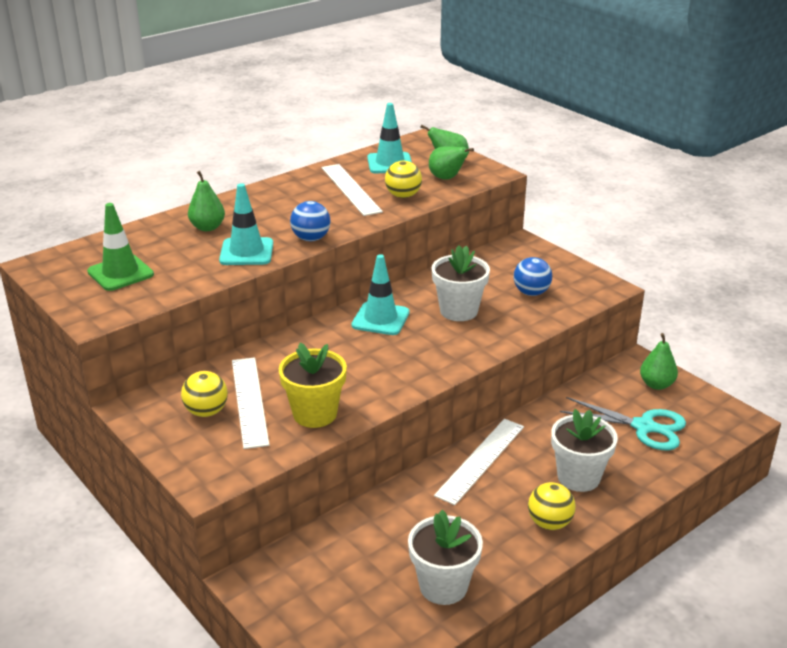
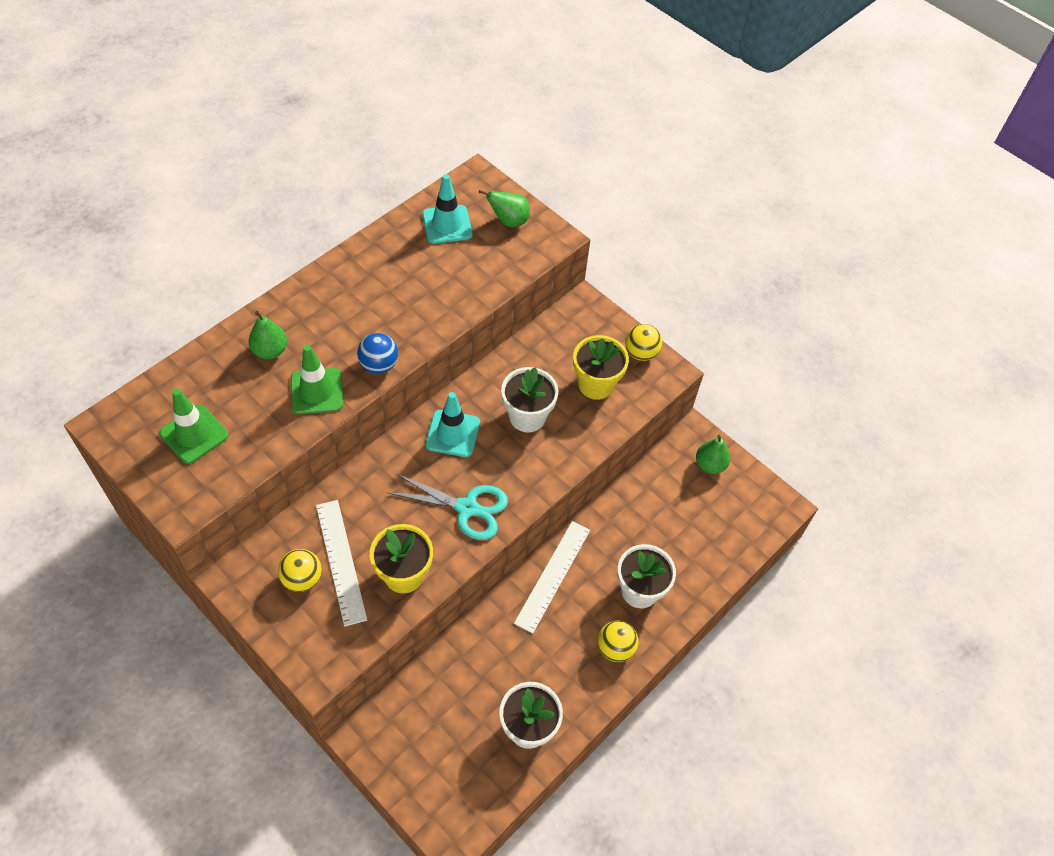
camera: 10 degrees left, 25 degrees up
(246, 252) = (316, 391): turquoise traffic cone -> green traffic cone
(350, 189) = (410, 274): white ruler -> none
(403, 196) = (465, 284): yellow ball -> yellow ball (641, 353)
(447, 178) = (508, 250): green pear -> none
(531, 292) = (596, 384): blue ball -> yellow flower pot
(643, 427) = (697, 522): turquoise scissors -> turquoise scissors (467, 508)

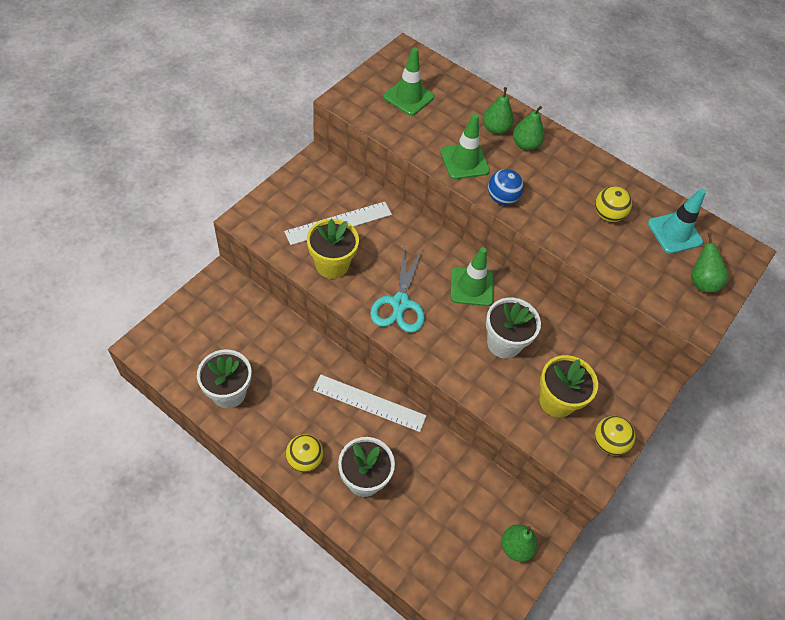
camera: 80 degrees right, 0 degrees up
(301, 326) = (525, 145): none -> green pear
(302, 579) = (321, 202): yellow ball -> yellow ball (607, 215)
(452, 433) = (471, 286): turquoise traffic cone -> green traffic cone

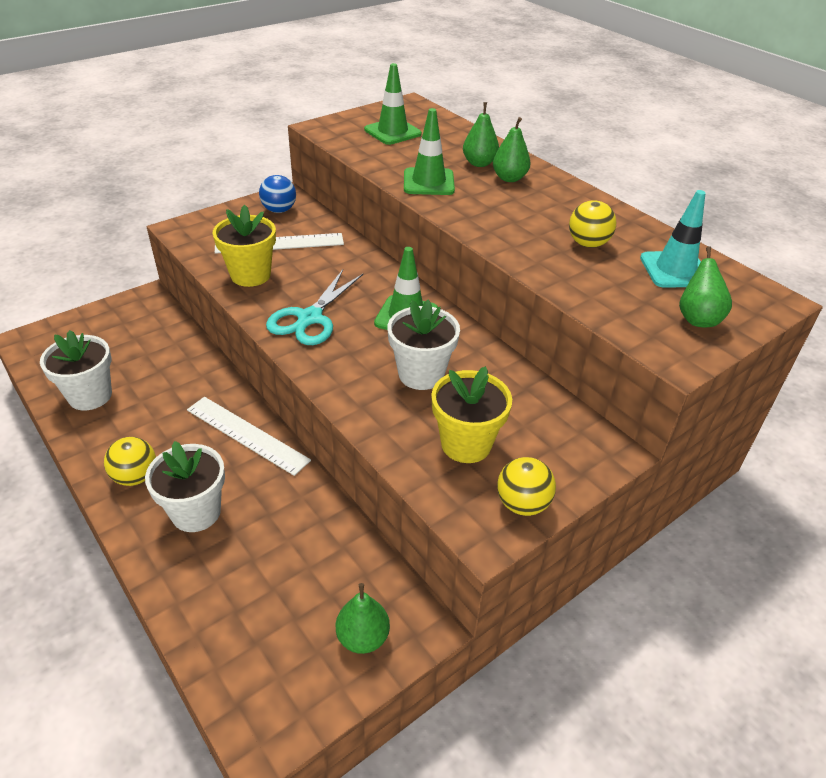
camera: 20 degrees right, 15 degrees down
(502, 198) = (458, 214): blue ball -> blue ball (279, 210)

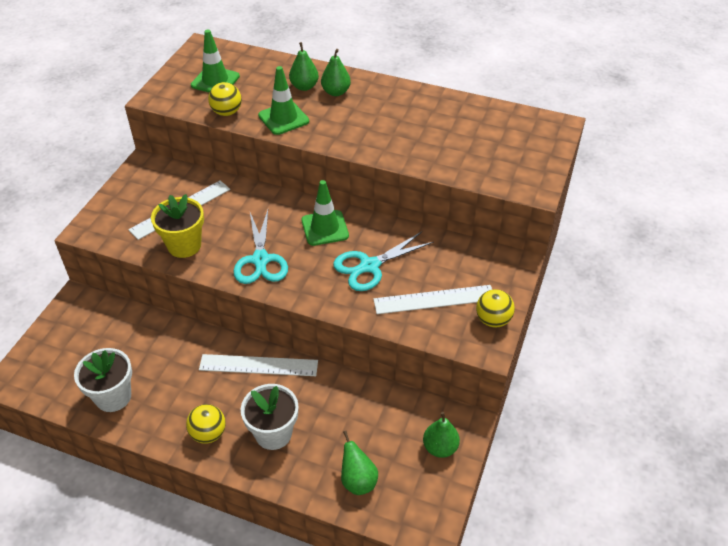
camera: 30 degrees left, 5 degrees up
(279, 210) = (151, 180): blue ball -> none
(421, 374) = (370, 266): white flower pot -> turquoise scissors
(466, 444) = (434, 299): yellow flower pot -> white ruler
(588, 244) = (428, 128): yellow ball -> yellow ball (227, 112)
(675, 270) = (492, 126): turquoise traffic cone -> none
(697, 319) = (528, 157): green pear -> green pear (358, 481)

